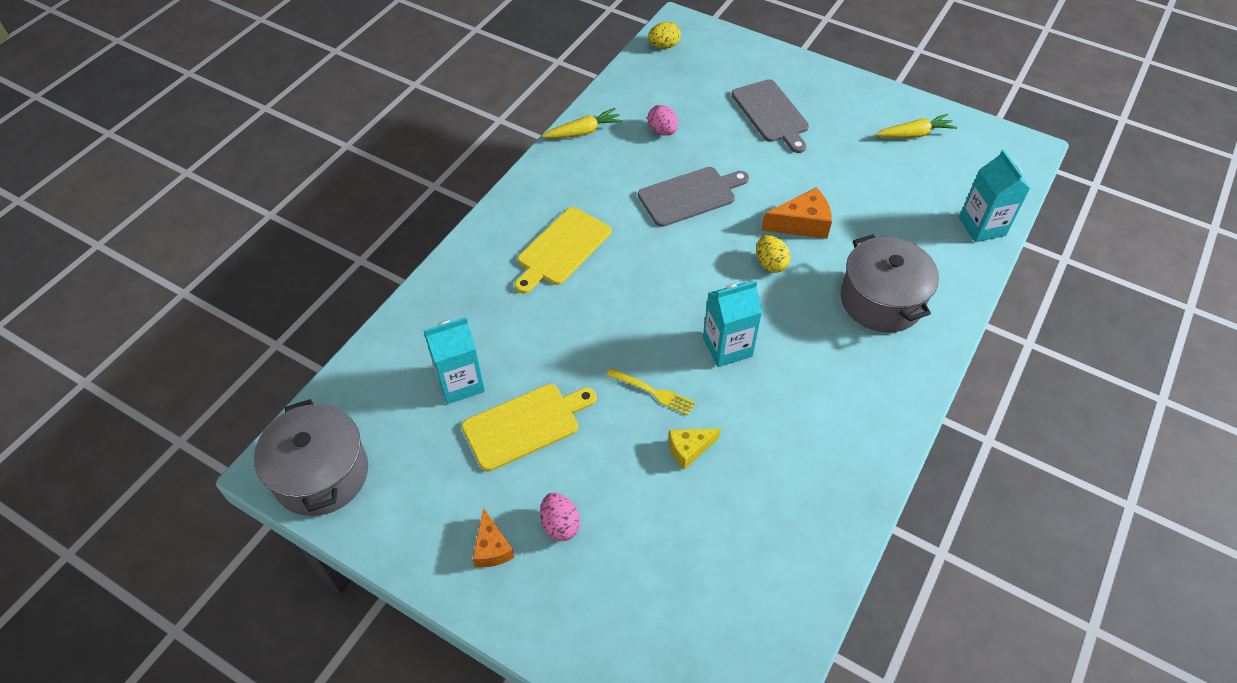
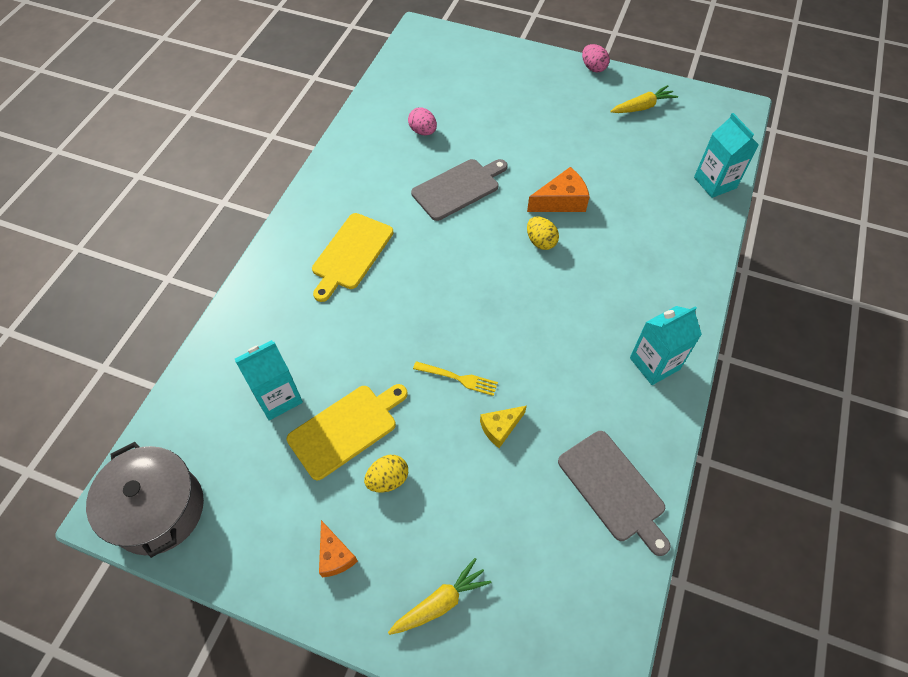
camera: 10 degrees left, 5 degrees up
(560, 525) = (395, 521): pink egg -> pink egg (593, 68)
(583, 132) = (352, 141): yellow carrot -> yellow carrot (440, 602)
(664, 46) = (410, 53): yellow egg -> yellow egg (388, 479)
(727, 347) = (517, 325): turquoise carton -> turquoise carton (654, 363)
(771, 113) = (516, 103): grey cutting board -> grey cutting board (613, 489)
(881, 300) = (643, 262): grey pot -> none

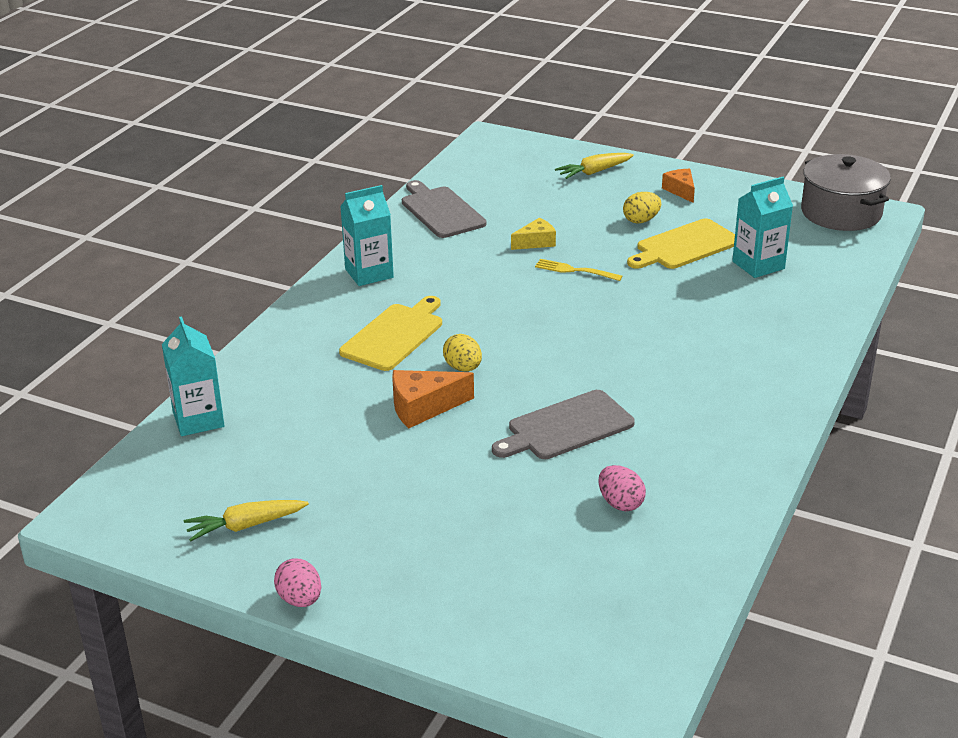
camera: 175 degrees left, 25 degrees down
(351, 254) = (707, 365): yellow cutting board -> yellow cutting board (394, 335)

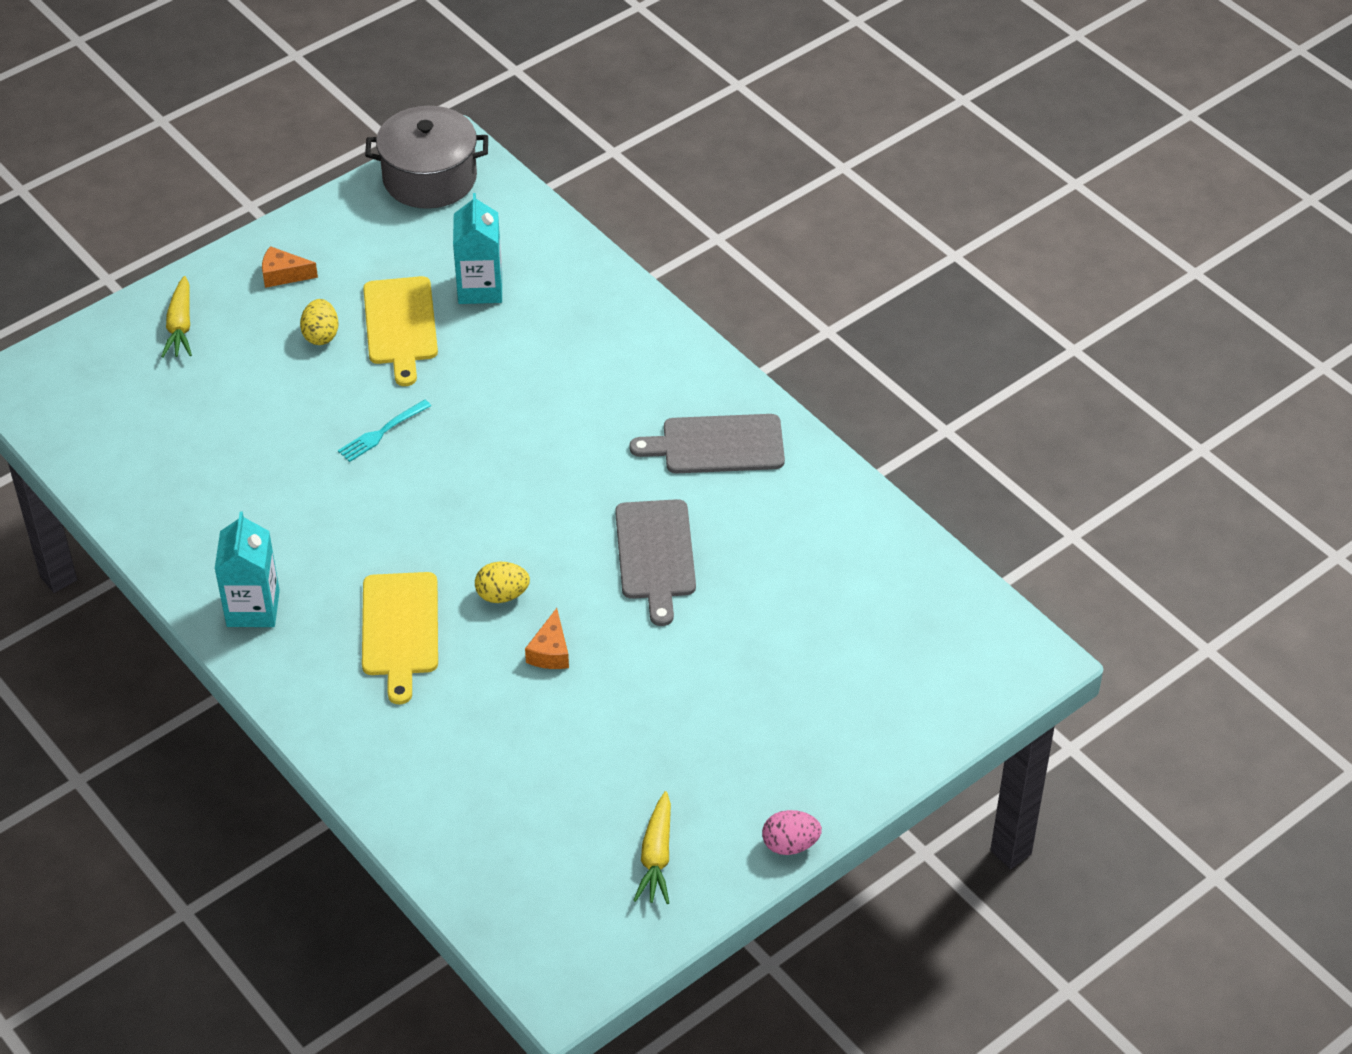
camera: 65 degrees left, 15 degrees up
(198, 419) = (446, 848): turquoise carton -> none
(394, 335) = (400, 629): yellow cutting board -> yellow cutting board turned 150 degrees counterclockwise
(423, 407) = (550, 652): orange cheese -> orange cheese, size x0.66
(441, 211) = (160, 494): grey cutting board -> grey cutting board (717, 445)
(536, 242) = (298, 440): yellow cheese -> none
(575, 270) = (382, 432): yellow fork -> turquoise fork
(620, 503) = (792, 564): pink egg -> none

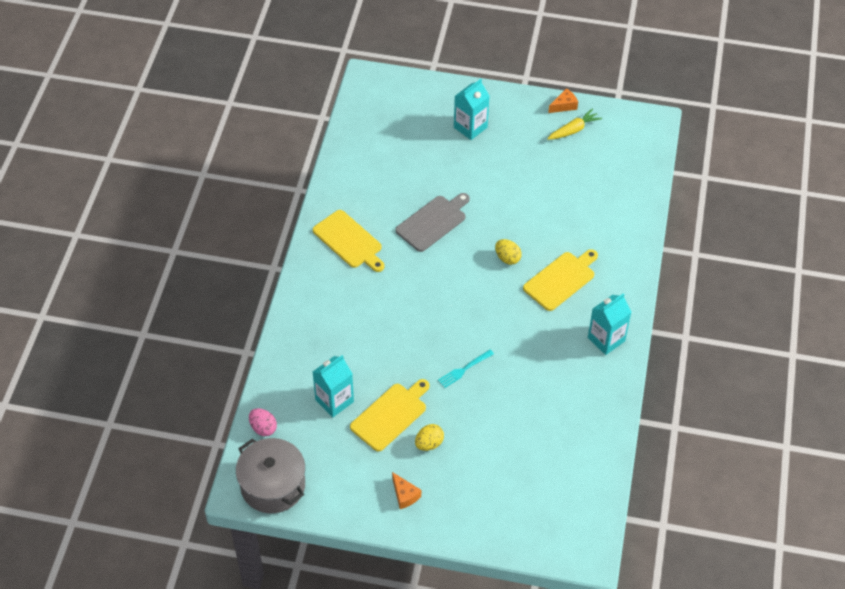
camera: 130 degrees left, 5 degrees up
(180, 326) = (482, 511): yellow carrot -> none
(382, 432) = (464, 369): turquoise fork -> turquoise fork turned 135 degrees clockwise
(550, 652) = (518, 222): orange cheese -> orange cheese (564, 105)
(717, 445) = (349, 241): grey cutting board -> yellow cutting board
(790, 844) = (527, 97): pink egg -> pink egg (263, 428)
(796, 722) = (470, 127): none -> turquoise carton

